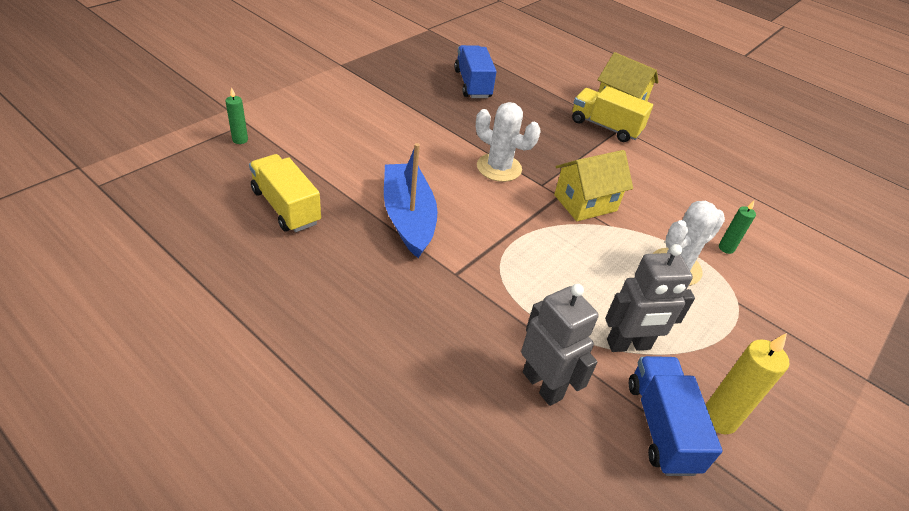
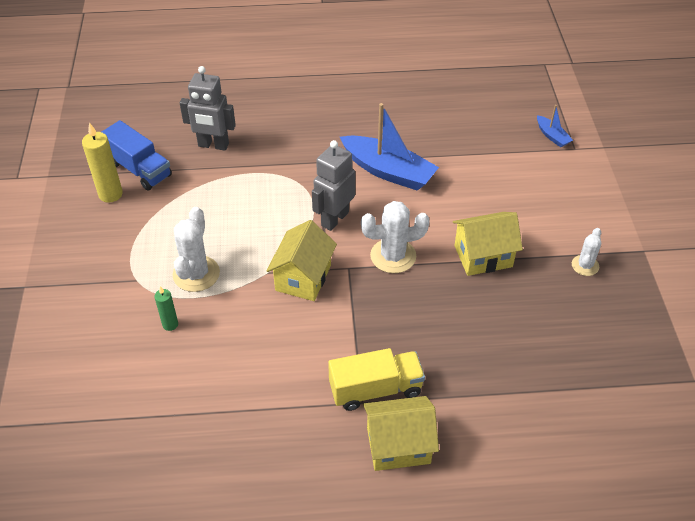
camera: 140 degrees right, 5 degrees up
(240, 140) = (552, 136): green candle -> blue boat
(286, 207) = (453, 124): yellow truck -> none
(387, 82) = (585, 265): none -> white cactus
(438, 126) = (483, 256): none -> yellow house
(472, 84) = (537, 333): blue truck -> none
(628, 345) = (186, 196): grey robot -> grey robot (334, 219)

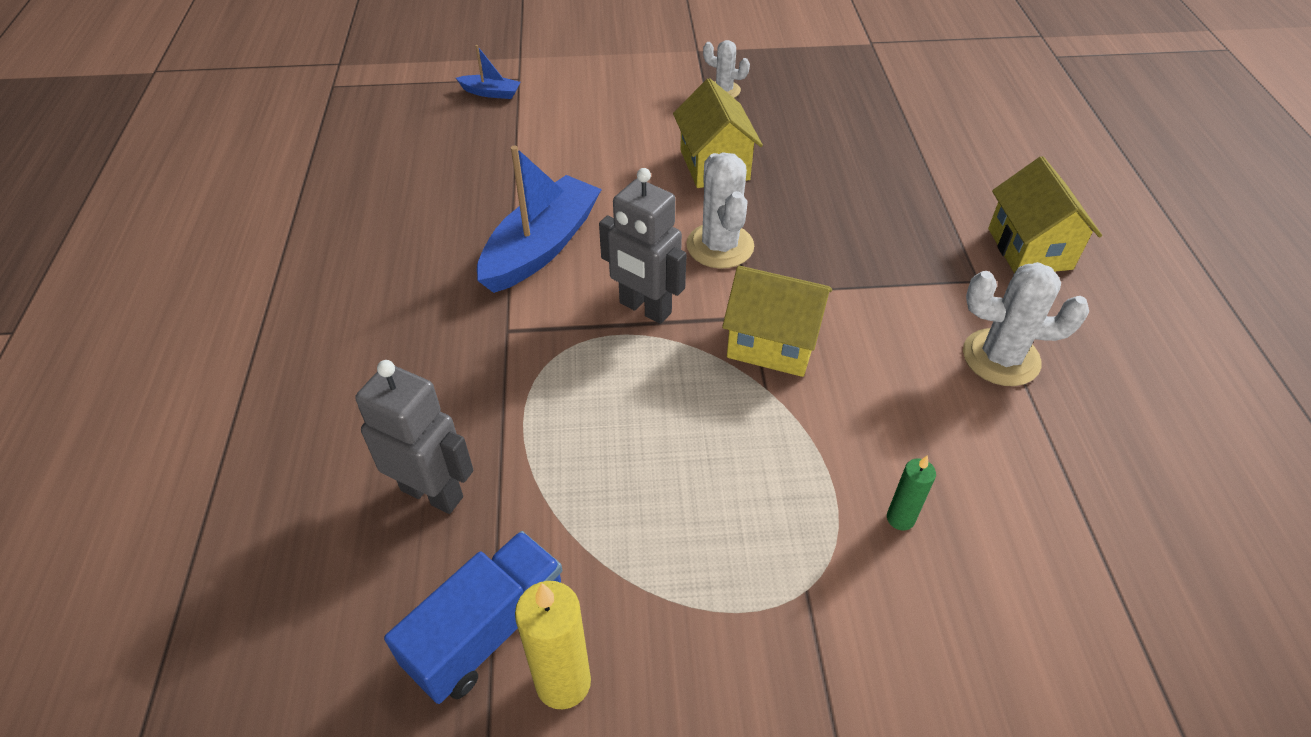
camera: 90 degrees left, 0 degrees up
(196, 274) = (780, 490): white cactus -> white cactus (1001, 358)
(213, 145) = (432, 493): grey robot -> grey robot turned 75 degrees counterclockwise
(375, 389) = (954, 267): yellow truck -> none
(552, 136) = (491, 93): blue boat -> blue boat turned 45 degrees clockwise

